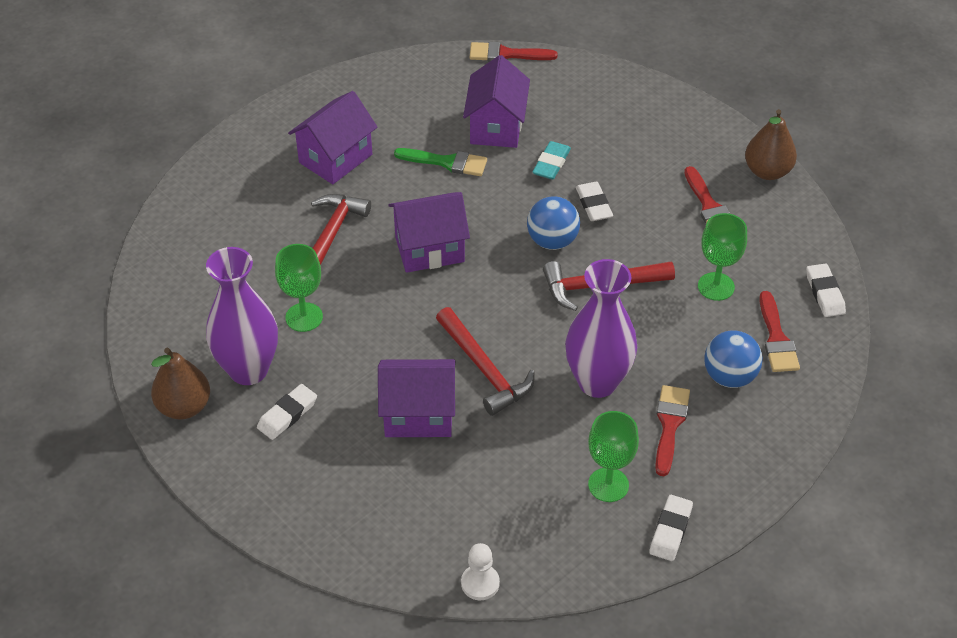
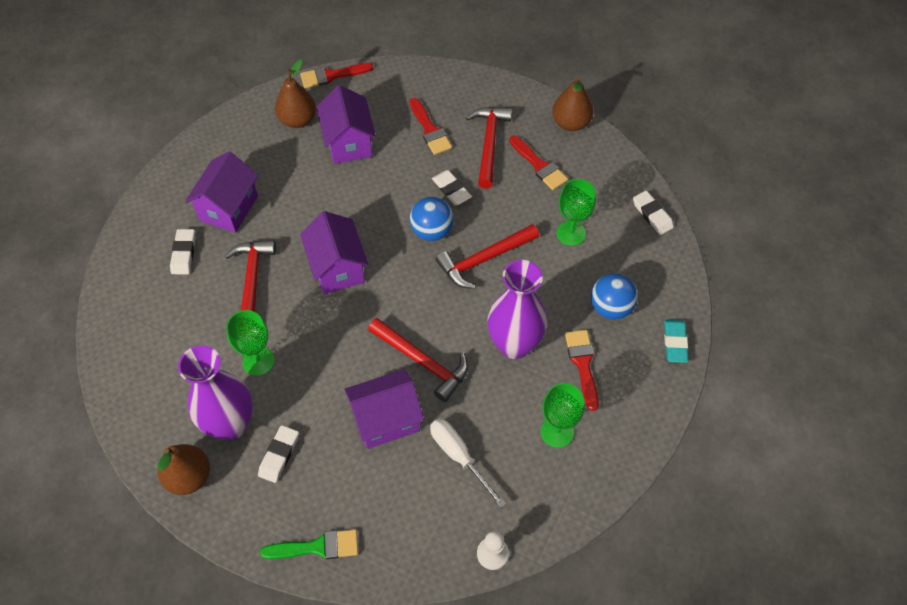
camera: 20 degrees left, 10 degrees up
(429, 249) = (337, 268): purple house -> purple house turned 75 degrees counterclockwise
(447, 162) = (321, 185): green brush -> green brush (317, 547)
(448, 90) = (298, 120): none -> brown pear
(484, 476) = (459, 457): none -> white screwdriver
(551, 163) = (405, 163): turquoise eraser -> turquoise eraser (675, 343)
(659, 168) = (489, 144): none -> red hammer
(670, 530) = (618, 455): white eraser -> white eraser (183, 253)
(776, 338) = (632, 264): red brush -> red brush (430, 130)

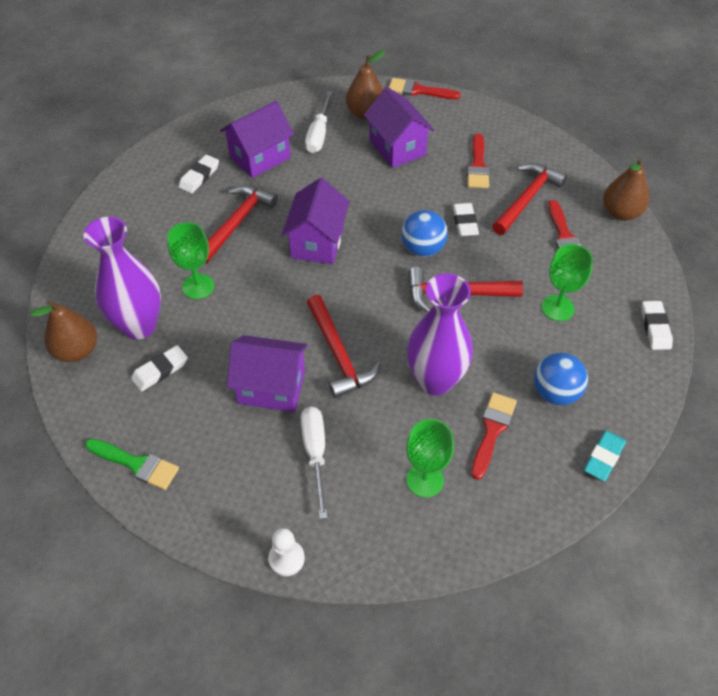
camera: 30 degrees right, 5 degrees down
(268, 160) = (319, 134): none -> white screwdriver
(349, 142) = (397, 147): purple house -> purple house turned 45 degrees counterclockwise

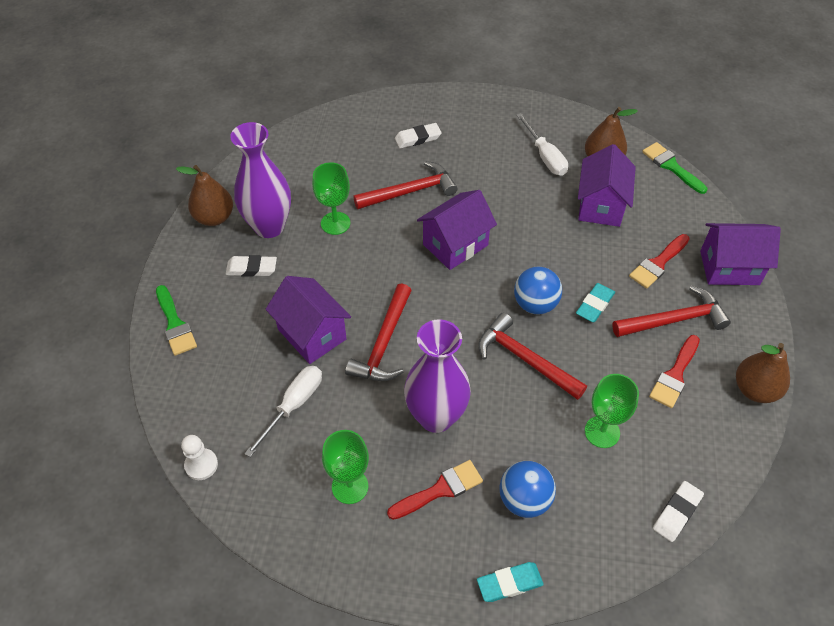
camera: 40 degrees right, 0 degrees up
(260, 157) = (478, 149): purple house -> purple house (729, 267)
(319, 134) = (545, 156): white screwdriver -> white screwdriver turned 75 degrees counterclockwise
(418, 90) = (671, 166): red brush -> green brush
(465, 222) = (595, 305): white eraser -> turquoise eraser

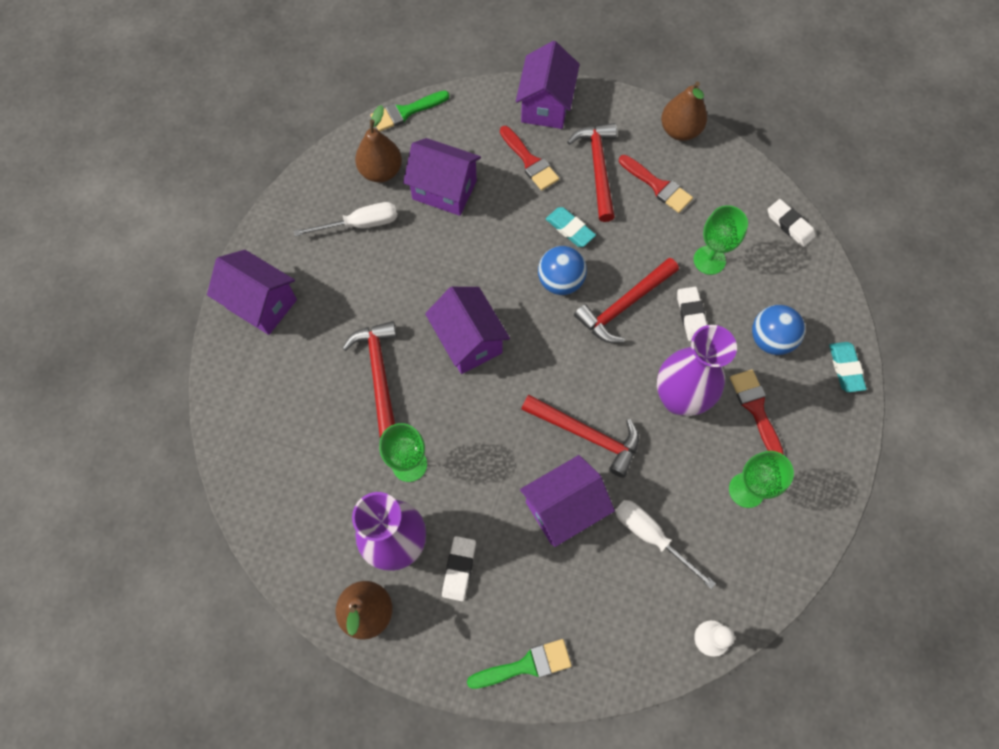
camera: 80 degrees left, 15 degrees up
(418, 138) = (294, 351): white eraser -> white eraser (691, 315)
(453, 112) = (261, 304): none -> purple house

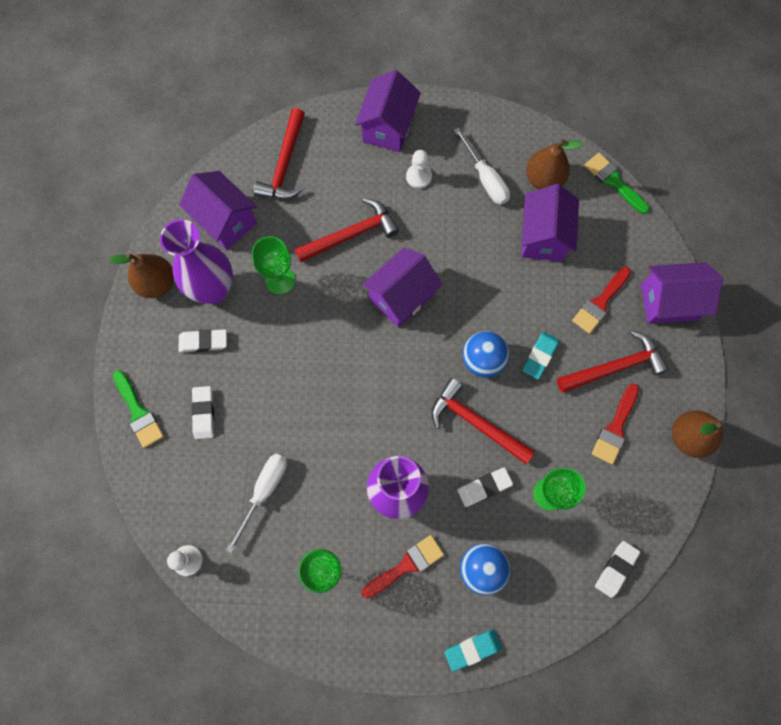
camera: 75 degrees right, 5 degrees up
(334, 288) = (418, 177): none -> white pawn
(546, 586) = (204, 413): none -> white eraser
(563, 508) = (272, 412): purple house -> purple house (225, 221)
(586, 435) = (341, 417): red hammer -> red hammer (284, 165)

